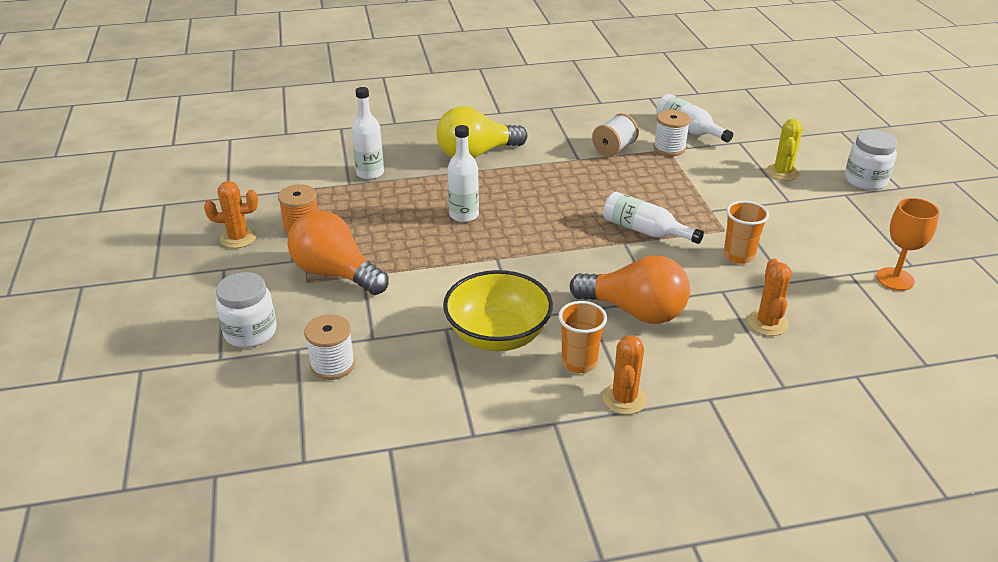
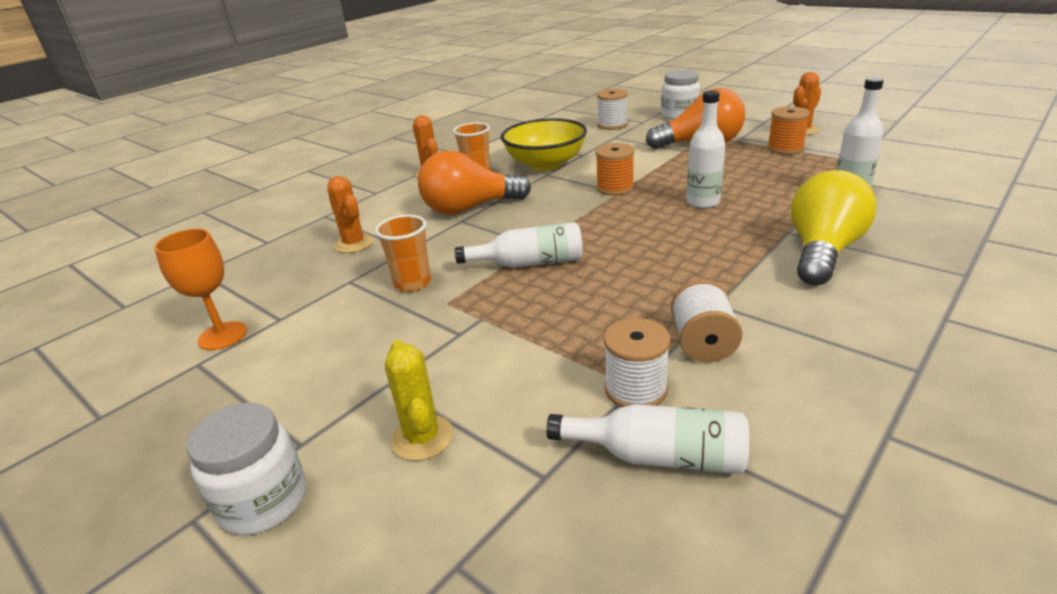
camera: 145 degrees right, 5 degrees down
(493, 264) = (615, 188): none -> orange spool

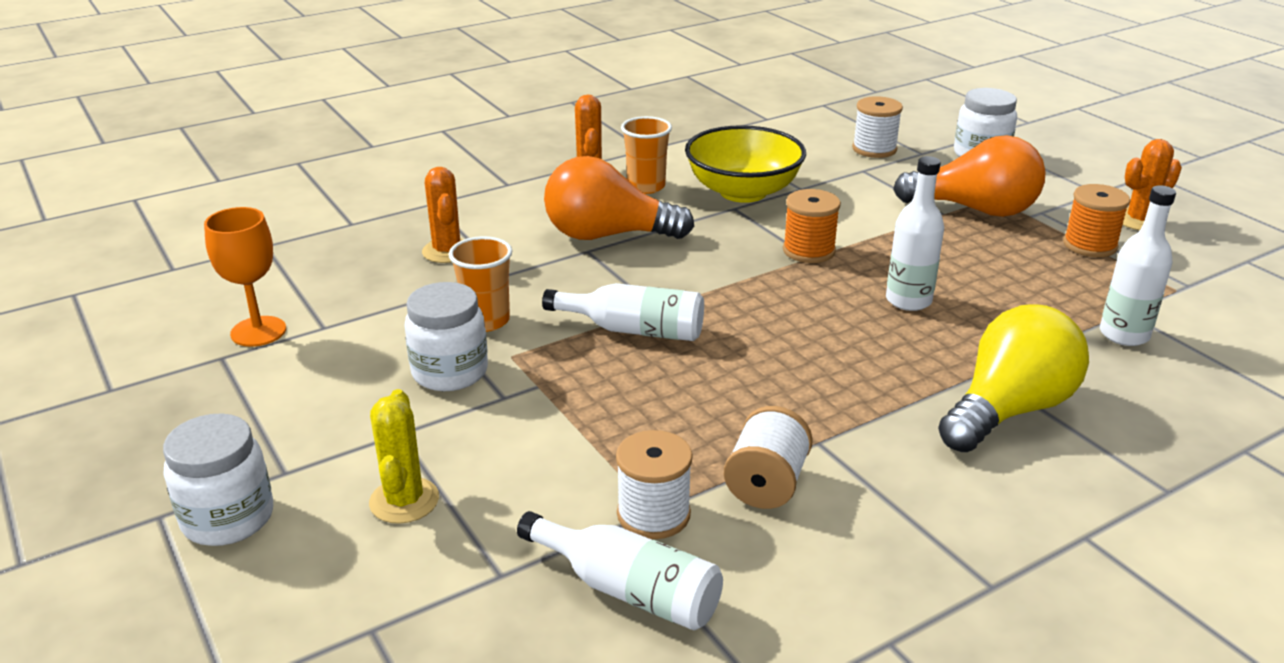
camera: 15 degrees right, 0 degrees up
(404, 326) = (450, 372): none -> white jar

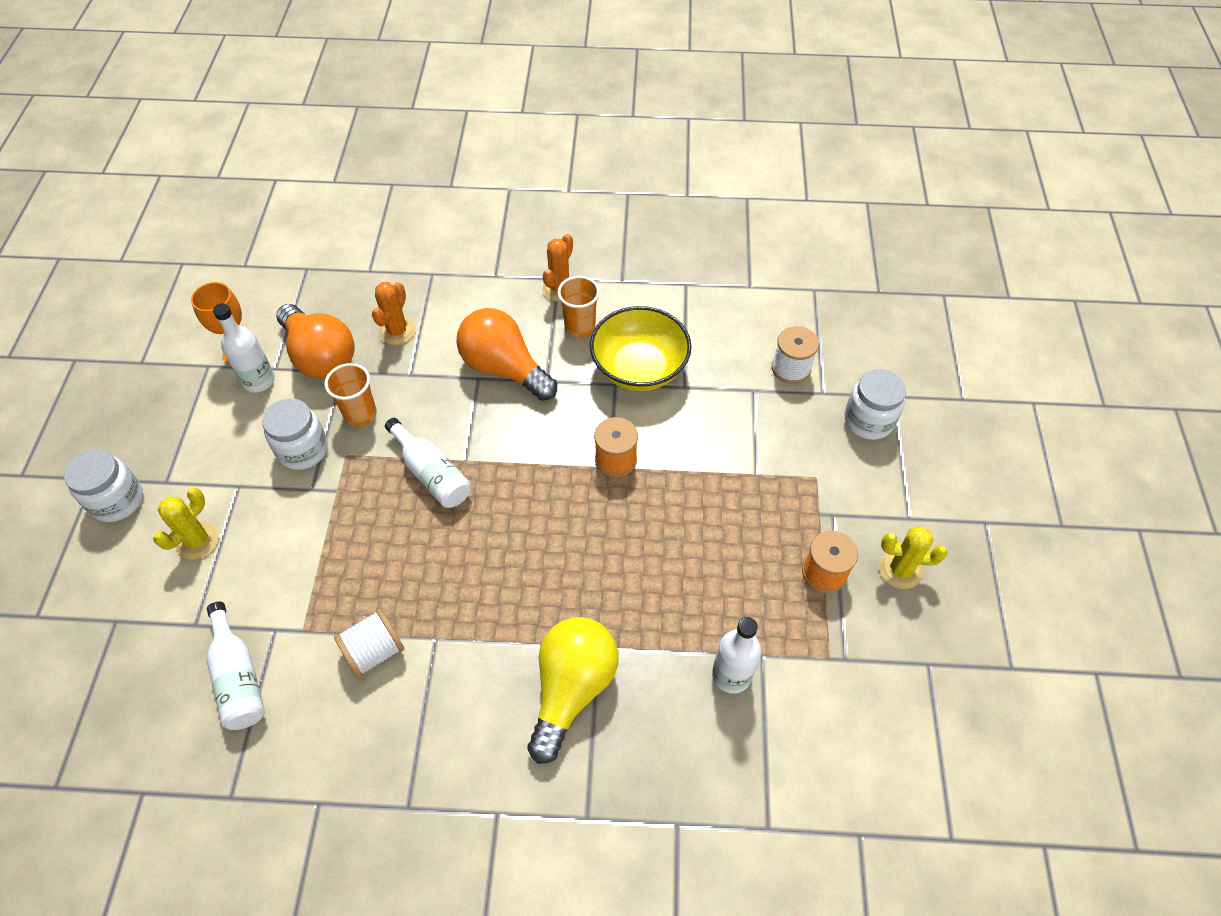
camera: 35 degrees right, 25 degrees up
(653, 514) = (298, 633): white spool -> none
(908, 300) = (625, 550): white bottle -> white bottle (259, 381)
(975, 209) = (785, 483): orange light bulb -> orange light bulb (320, 356)
(1008, 410) = (572, 688): yellow light bulb -> yellow light bulb turned 60 degrees counterclockwise
(1140, 221) = (900, 569): orange cactus -> yellow cactus

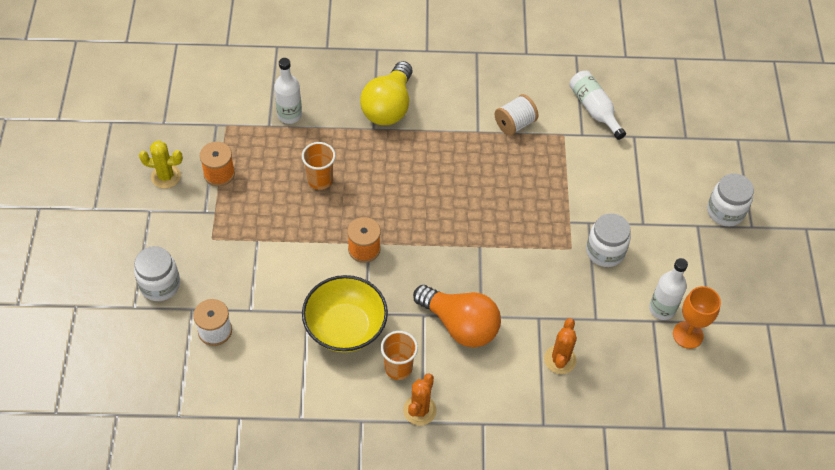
camera: 175 degrees right, 0 degrees up
(198, 541) = (655, 186): yellow cactus -> none
(320, 356) = (619, 333): orange light bulb -> none
(360, 414) = (569, 281): orange cup -> orange cup (320, 180)
(431, 473) = (502, 235): white bottle -> none

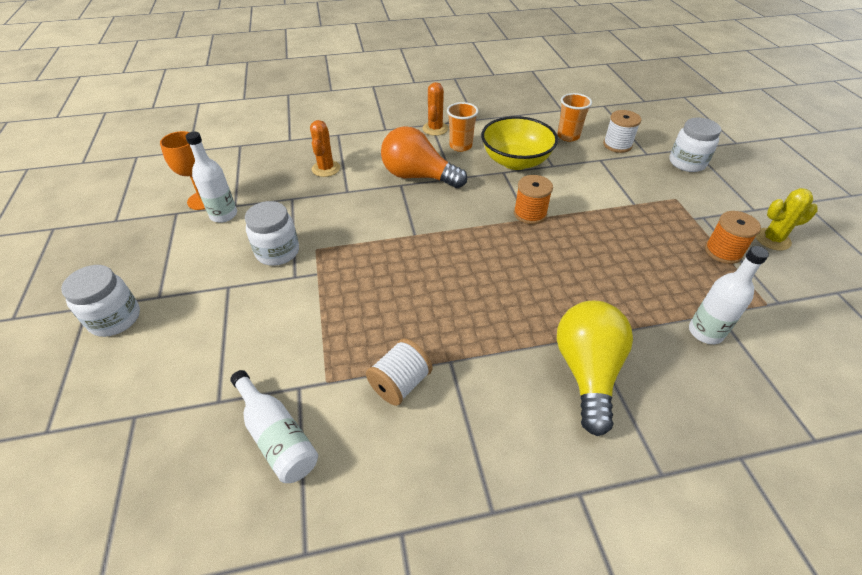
camera: 170 degrees right, 10 degrees down
(320, 180) = (613, 264): orange cup -> orange cup (568, 136)

